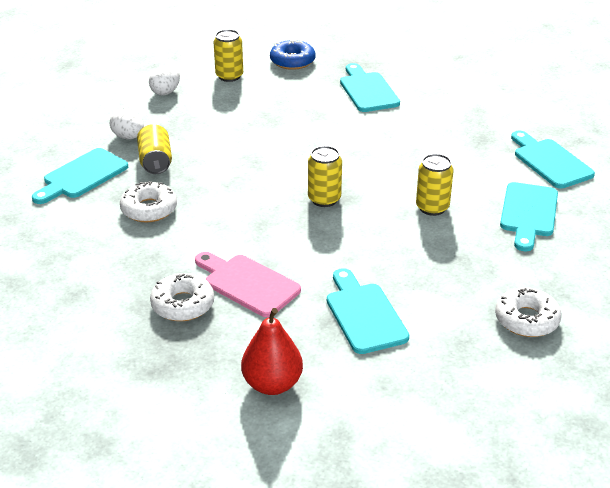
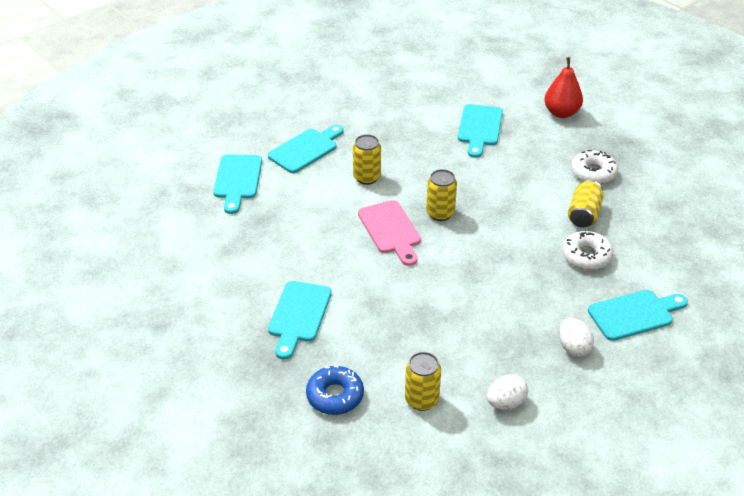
camera: 150 degrees left, 5 degrees up
(155, 161) = (559, 305): yellow can -> yellow can (584, 214)
(248, 284) = (541, 171): pink cutting board -> pink cutting board (390, 230)
(526, 319) = (386, 94): white donut -> none

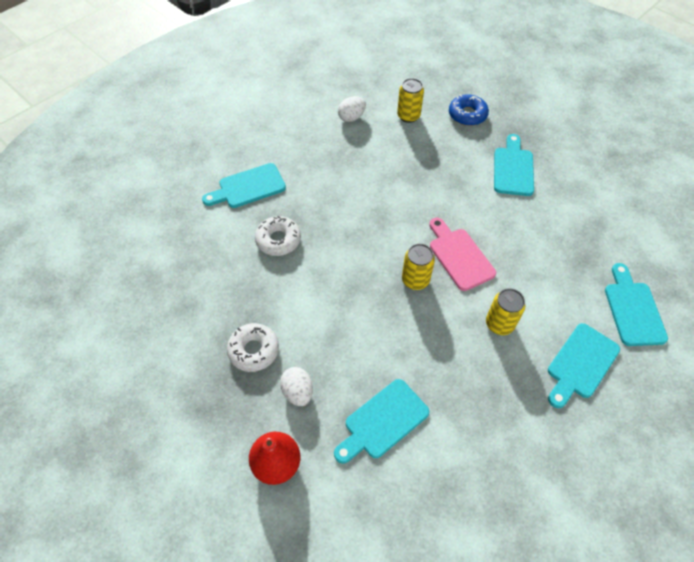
camera: 175 degrees right, 15 degrees up
(479, 128) = (383, 421): turquoise cutting board -> turquoise cutting board turned 135 degrees counterclockwise
(573, 348) = (300, 157): white egg -> white egg (298, 392)
(584, 214) = (273, 289): yellow can -> none

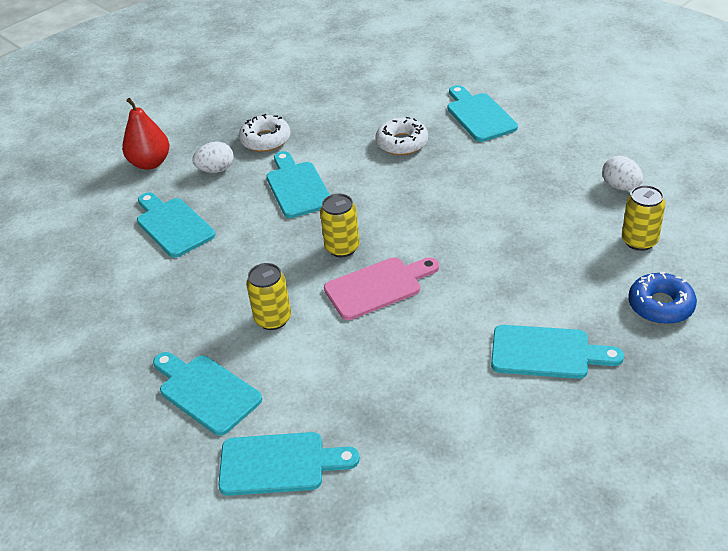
camera: 95 degrees right, 15 degrees down
(333, 317) = (297, 187): none -> turquoise cutting board

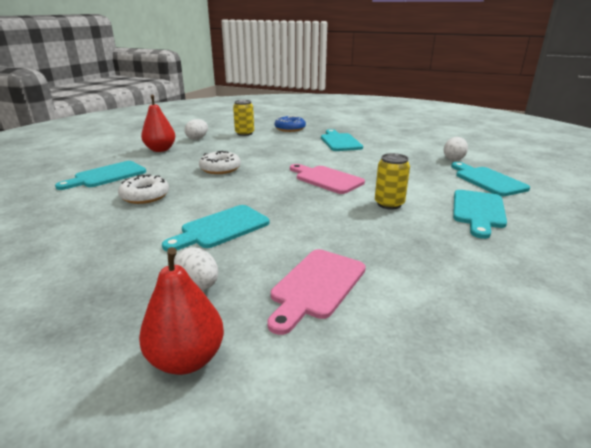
camera: 115 degrees left, 15 degrees down
(173, 225) = (316, 286): turquoise cutting board -> pink cutting board
(265, 140) = (130, 266): white donut -> white donut (220, 169)
(342, 248) = (295, 195): yellow can -> none
(386, 476) = (453, 159): none -> white egg
(570, 151) = (160, 150): none -> red pear

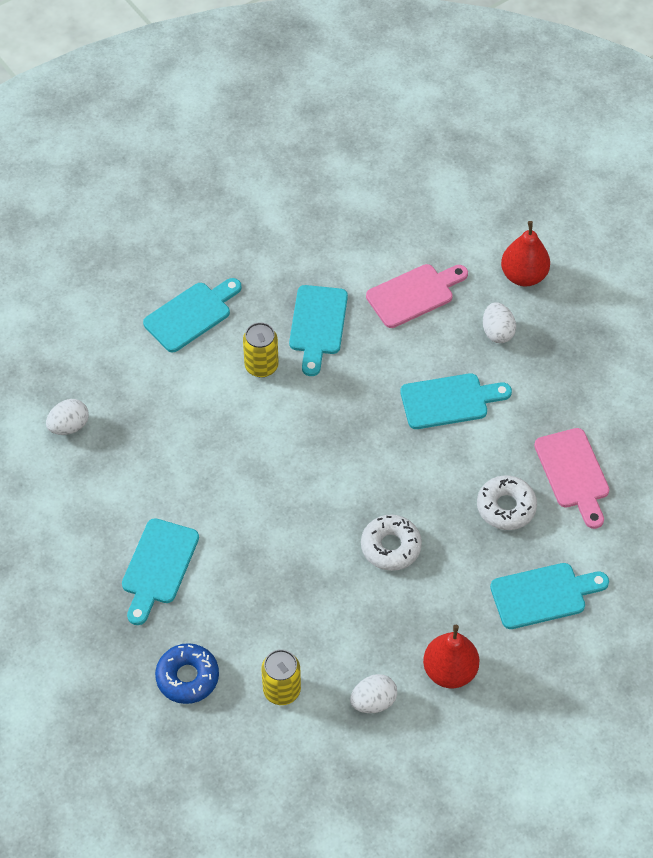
camera: 150 degrees left, 30 degrees up
(326, 179) = (279, 451): pink cutting board -> pink cutting board (573, 473)
(487, 180) = (103, 359): turquoise cutting board -> turquoise cutting board (317, 325)

